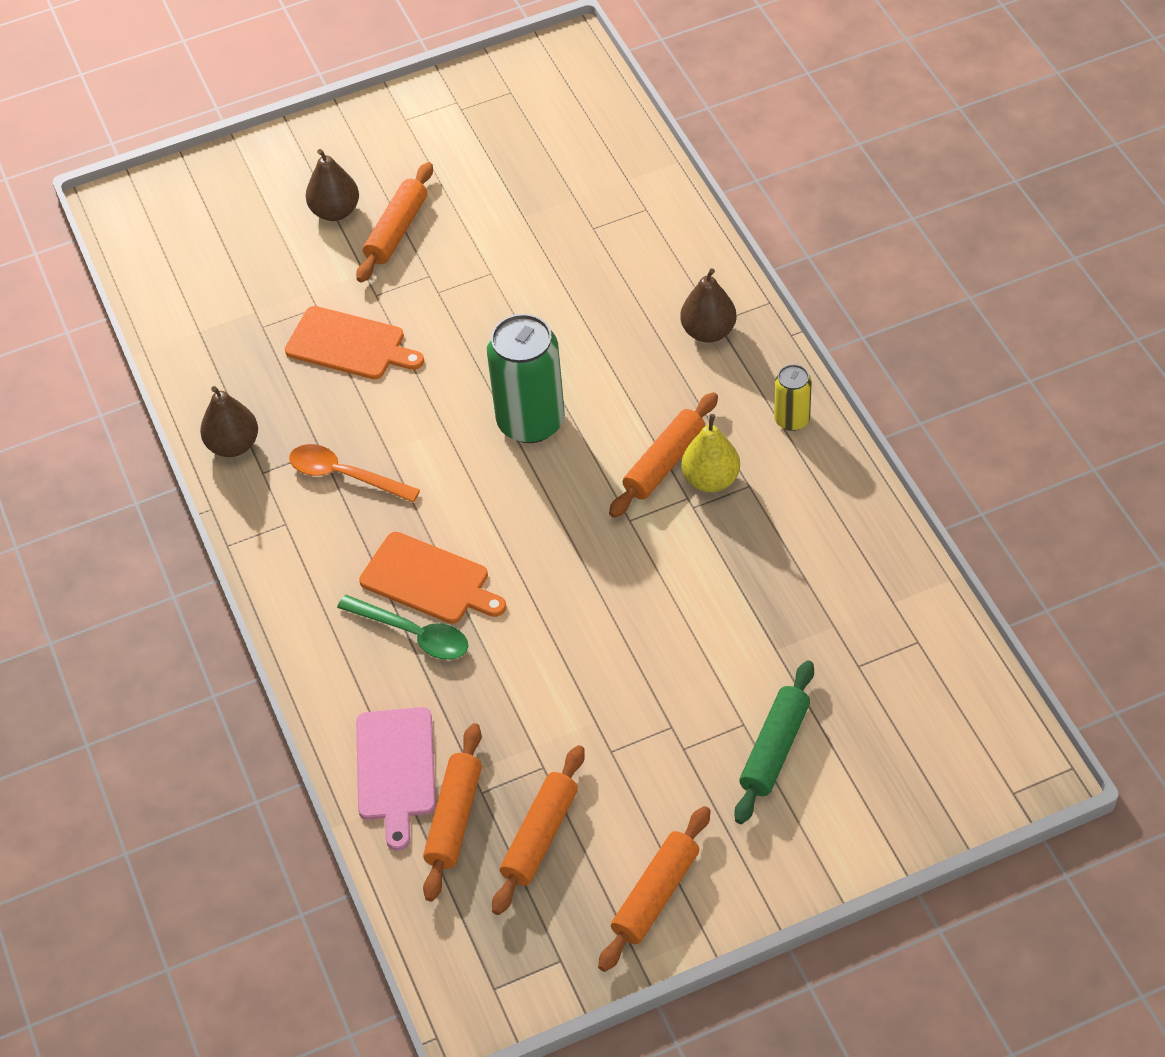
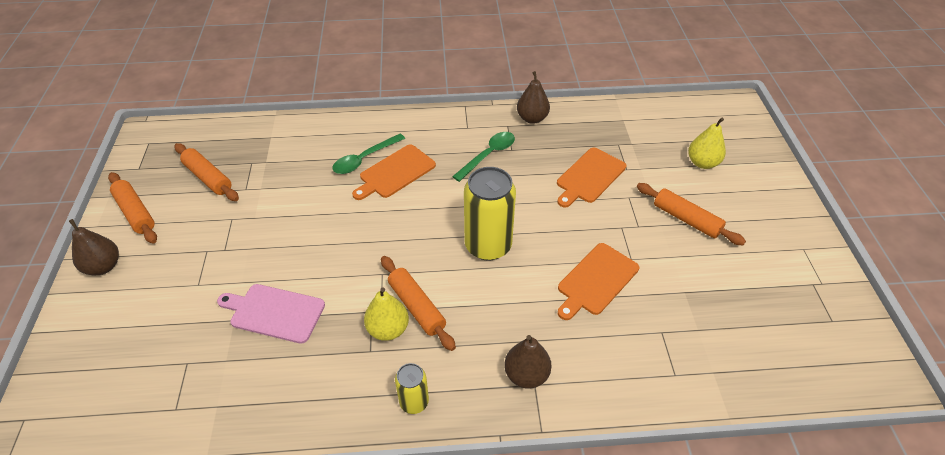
camera: 105 degrees right, 5 degrees down
(273, 228) = (702, 163): none -> yellow pear
(335, 211) = (712, 193): brown pear -> brown pear (103, 266)
(345, 475) = (488, 155): orange spoon -> green spoon
(396, 769) = (289, 136): pink cutting board -> pink cutting board (274, 312)
(454, 818) = (245, 150): orange rolling pin -> none
(530, 422) = (488, 245): green can -> yellow can
(542, 299) = (596, 281): none -> orange cutting board
(774, 749) = (169, 294): green rolling pin -> none

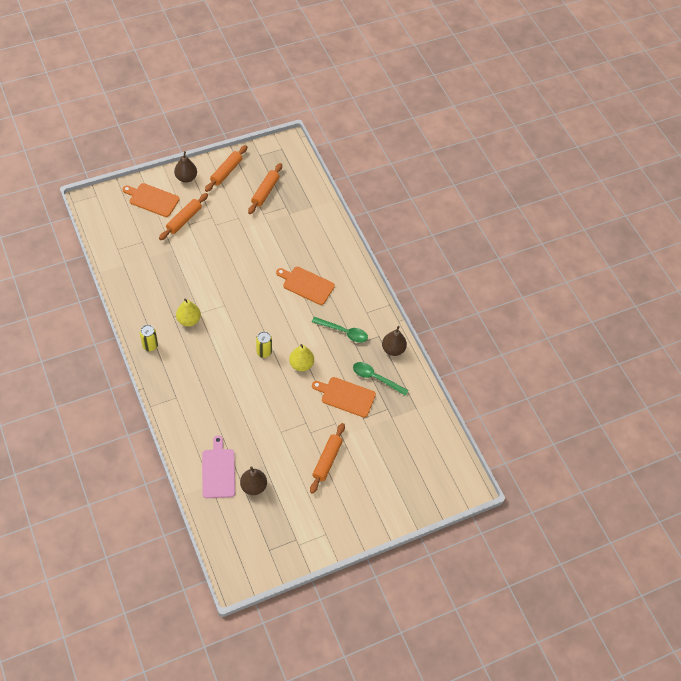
camera: 65 degrees right, 10 degrees up
(274, 312) = (182, 265): pink cutting board -> pink cutting board (218, 471)
(364, 159) = (312, 264): green spoon -> green spoon (376, 378)
(417, 307) = (207, 329): orange rolling pin -> orange rolling pin (184, 220)
(488, 245) = (264, 352): yellow can -> yellow can, size x0.52
(526, 375) = (181, 392): brown pear -> brown pear (253, 486)
(596, 281) = (256, 415): orange cutting board -> orange cutting board (152, 199)
(702, 163) = (388, 466): yellow pear -> yellow pear (301, 364)

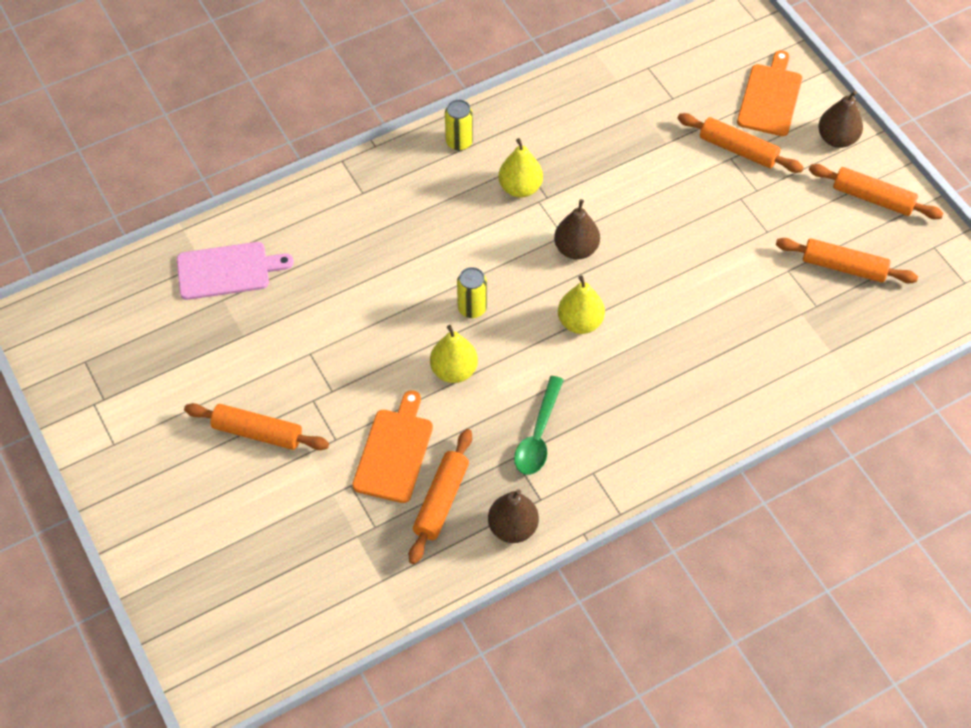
camera: 90 degrees right, 0 degrees up
(253, 486) = (201, 324): brown pear -> brown pear (576, 249)
(280, 305) = (580, 322): none -> yellow pear
(306, 285) = (636, 361): orange cutting board -> none
(376, 378) = (441, 501): green spoon -> orange rolling pin

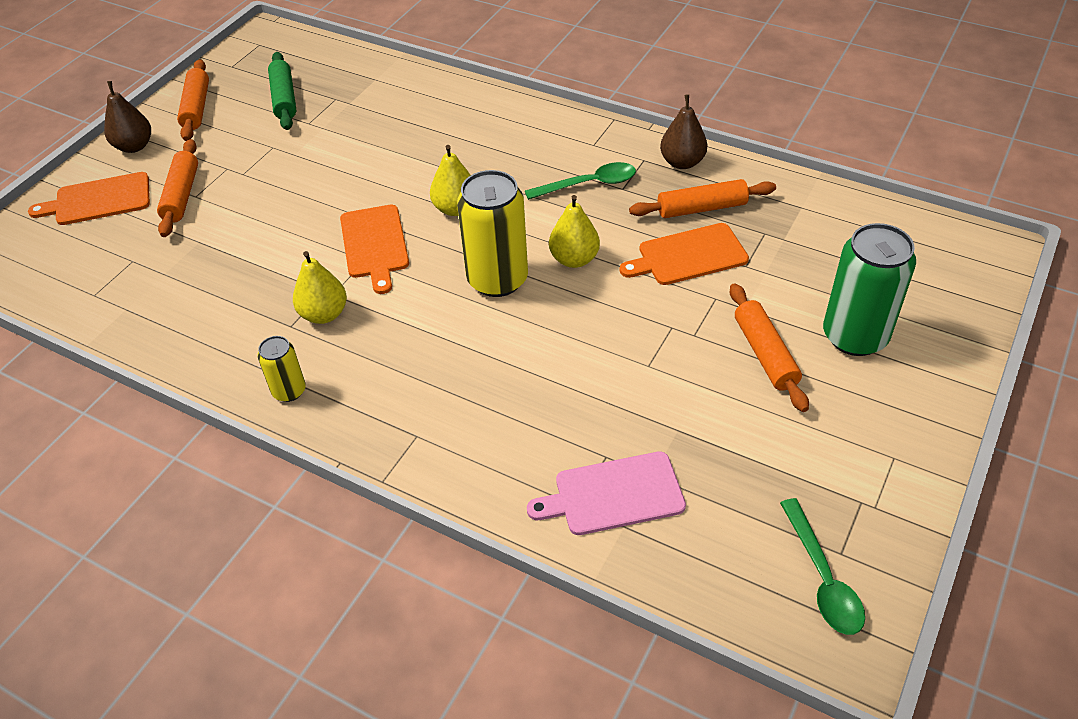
camera: 120 degrees left, 10 degrees down
(80, 339) = (822, 578): none -> green spoon
(222, 504) = (855, 336): none -> green can
(227, 270) = (613, 495): pink cutting board -> pink cutting board turned 60 degrees counterclockwise
(472, 308) = (497, 279): yellow can -> yellow can, size x1.93
(576, 249) = (375, 244): brown pear -> orange cutting board
(844, 267) = (284, 98): orange rolling pin -> green rolling pin

